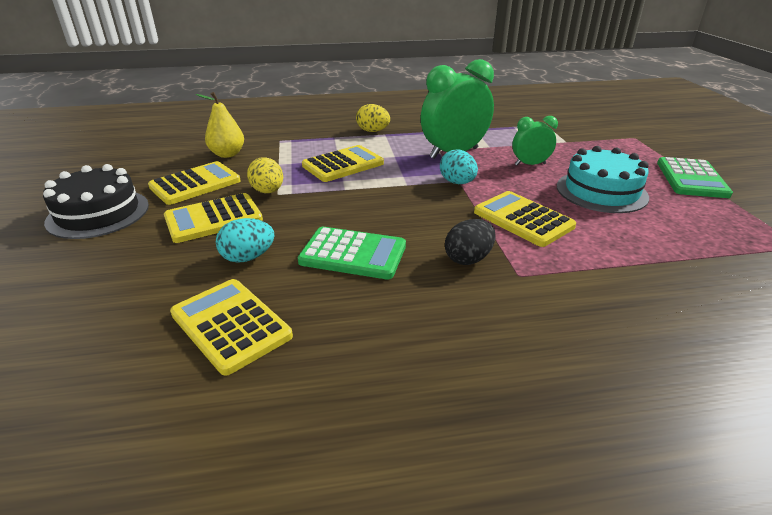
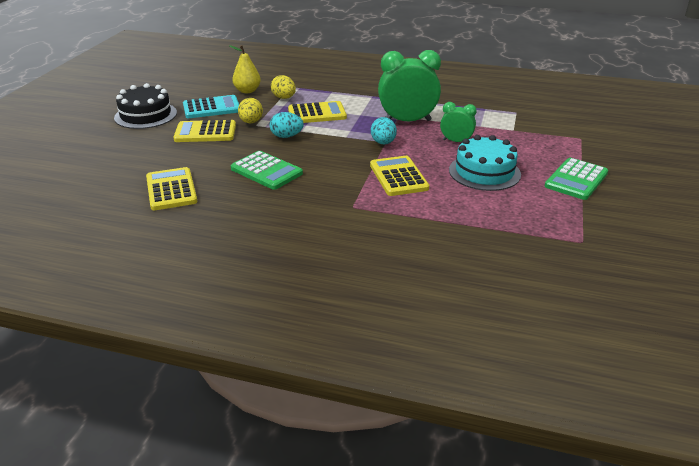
camera: 25 degrees right, 0 degrees up
(195, 184) = (211, 108): yellow calculator -> turquoise calculator
(248, 257) = (207, 159): turquoise egg -> turquoise egg (286, 136)
(373, 131) = (365, 92): yellow egg -> yellow egg (284, 98)
(468, 259) = (332, 190): black egg -> none

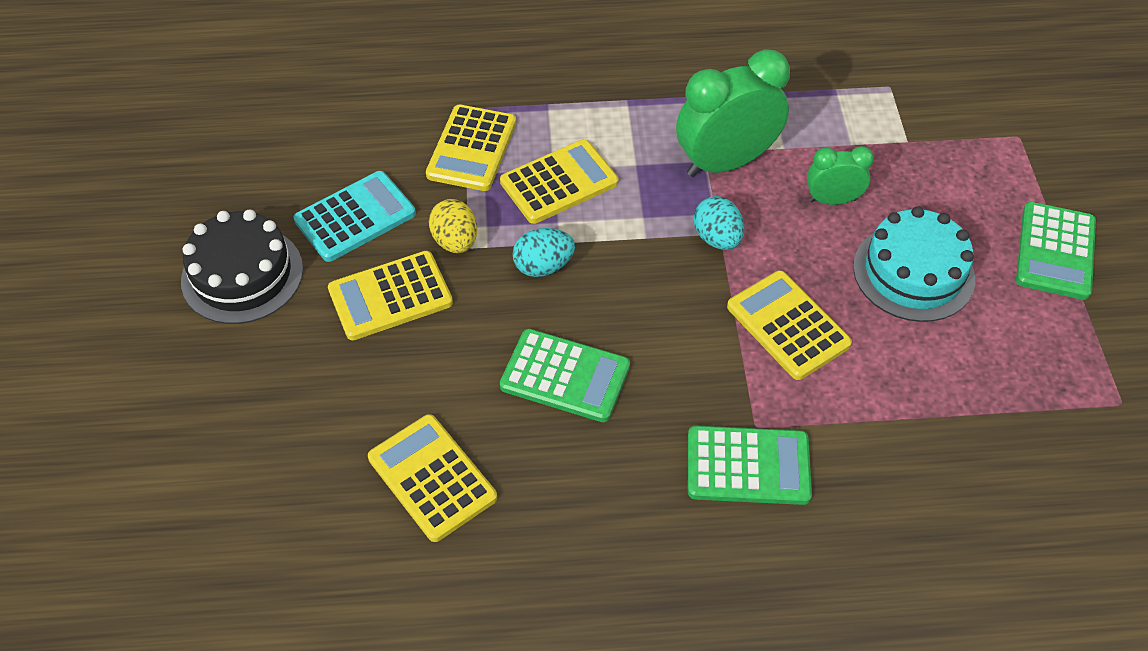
camera: 20 degrees left, 20 degrees up
(247, 91) = (390, 144): yellow pear -> none
(284, 98) = (472, 149): yellow egg -> yellow calculator
(337, 219) = (748, 466): none -> green calculator

